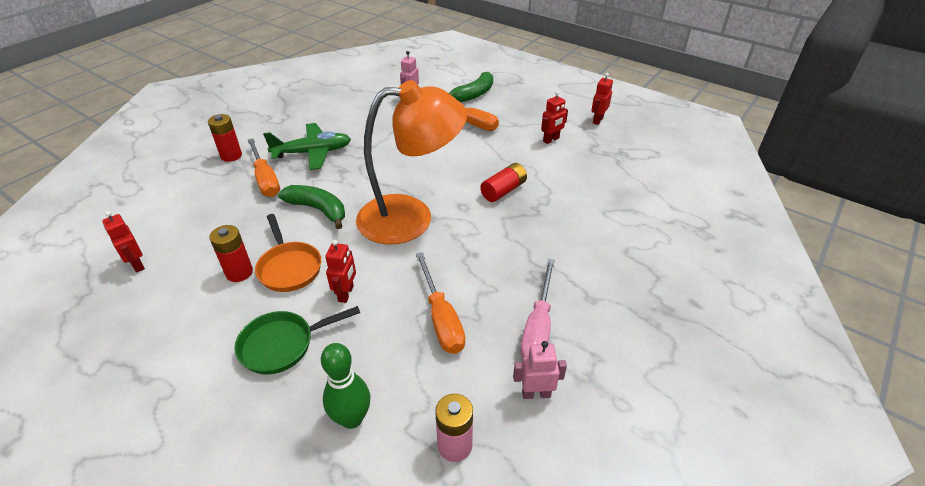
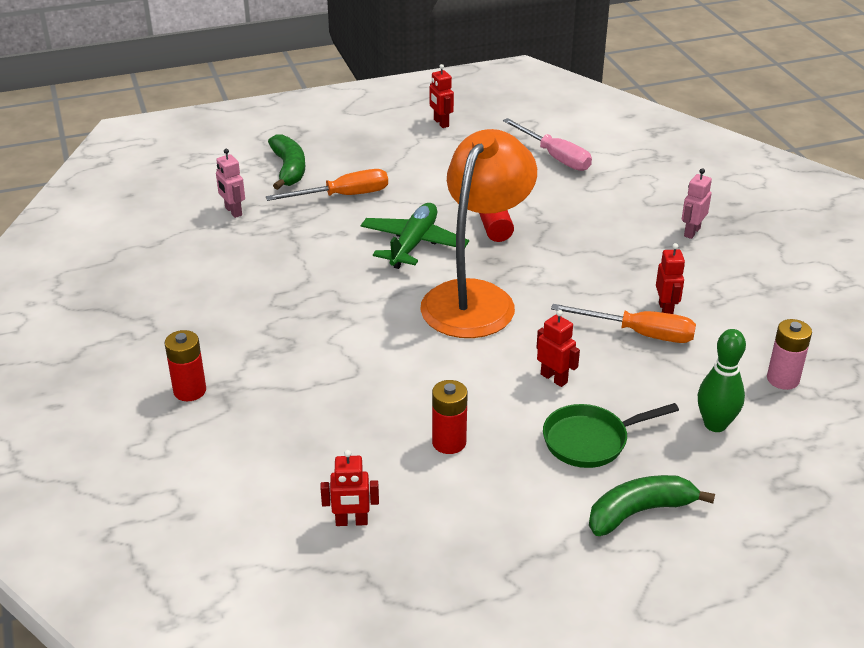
camera: 55 degrees left, 5 degrees down
(265, 179) = (282, 376): orange screwdriver -> none
(282, 345) = (590, 440): green pan -> green pan turned 60 degrees clockwise
(289, 267) = (476, 404): orange pan -> none
(313, 153) = (267, 323): green plane -> green plane (413, 244)
(318, 209) = (392, 354): green banana -> green banana (639, 512)
(536, 393) = (763, 319): pink robot -> pink robot (691, 232)
(538, 327) = (695, 287): pink screwdriver -> pink screwdriver (555, 157)
(551, 140) = (441, 163): red robot -> red robot (666, 310)

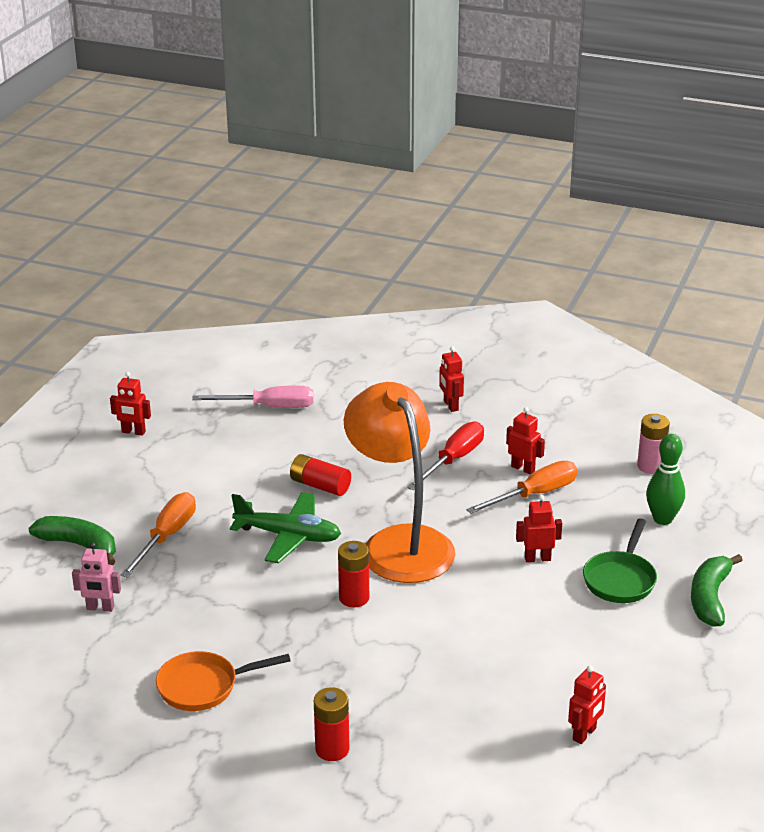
camera: 50 degrees left, 5 degrees down
(198, 296) = (203, 686): none -> orange pan
(413, 244) = (288, 536): green plane -> green plane turned 135 degrees clockwise
(449, 442) = (551, 644): red battery -> red battery (354, 598)
(621, 270) = (453, 460): none -> red screwdriver
(691, 232) = (450, 405): pink robot -> red robot

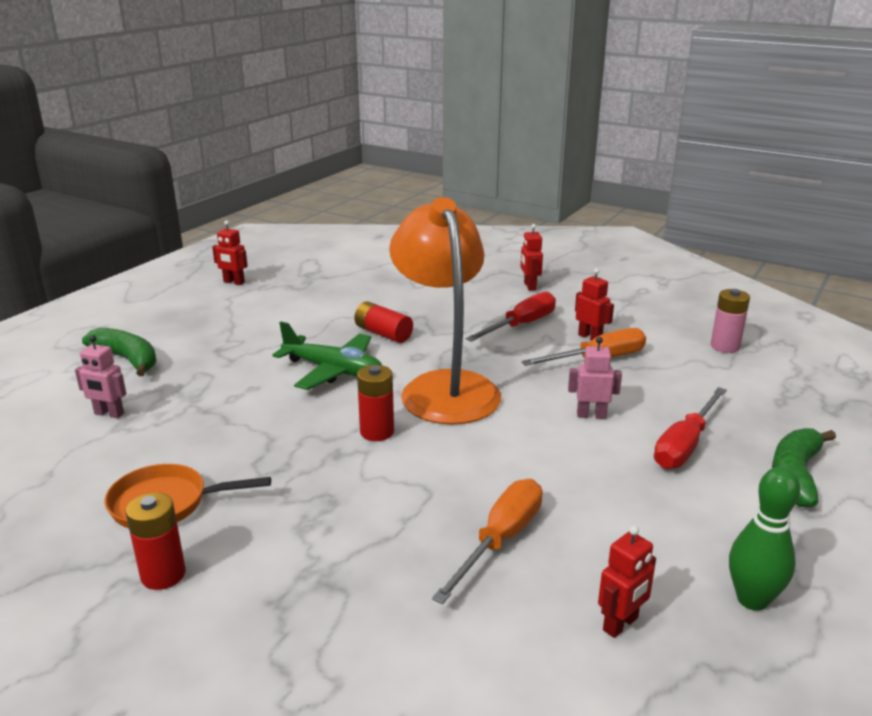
camera: 10 degrees right, 5 degrees down
(166, 537) = (214, 360): orange screwdriver -> orange screwdriver (500, 540)
(269, 407) = (362, 275): pink screwdriver -> none
(332, 749) = (279, 599): red battery -> red battery (163, 575)
(537, 558) = (591, 415): red robot -> pink robot
(620, 579) = (685, 445): green pan -> red screwdriver
(662, 519) = (737, 392): green bowling pin -> green bowling pin (752, 599)

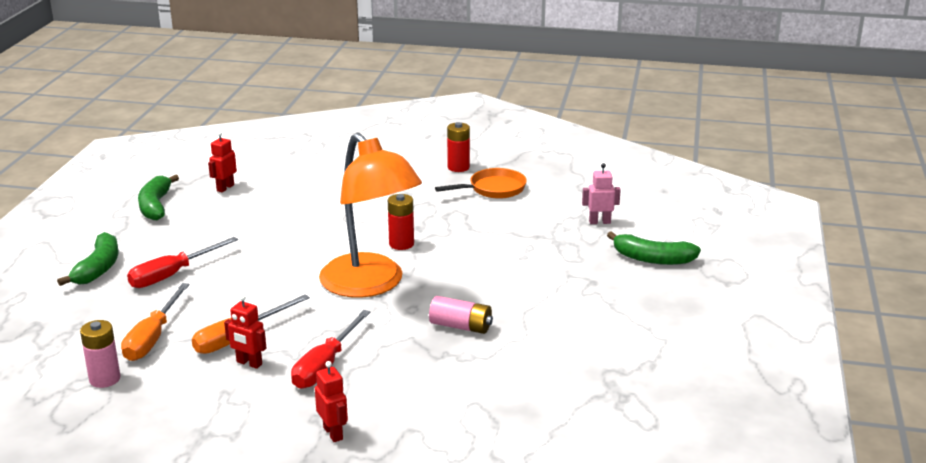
camera: 160 degrees right, 0 degrees up
(234, 282) = (689, 363): red robot -> none
(333, 371) = (473, 281): green plane -> none
(383, 334) = (461, 326): red battery -> pink battery
(500, 540) = (293, 206): orange screwdriver -> orange screwdriver (153, 337)
(591, 415) = (244, 284): pink robot -> none
(685, 445) = (172, 275): red screwdriver -> red screwdriver turned 150 degrees counterclockwise
(752, 599) = (155, 206): green bowling pin -> green banana

